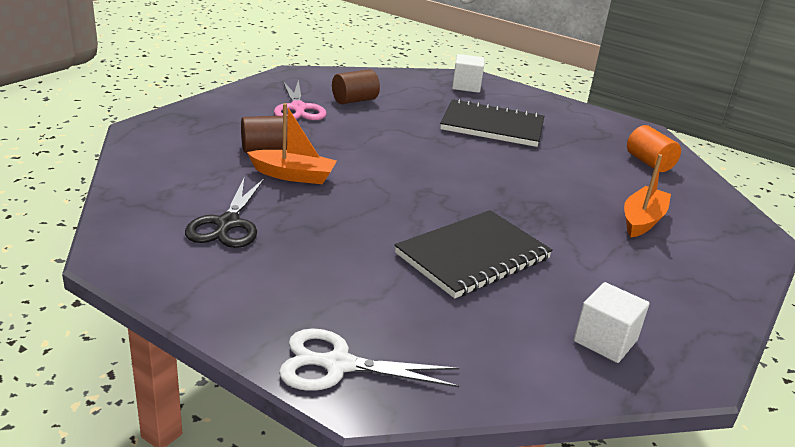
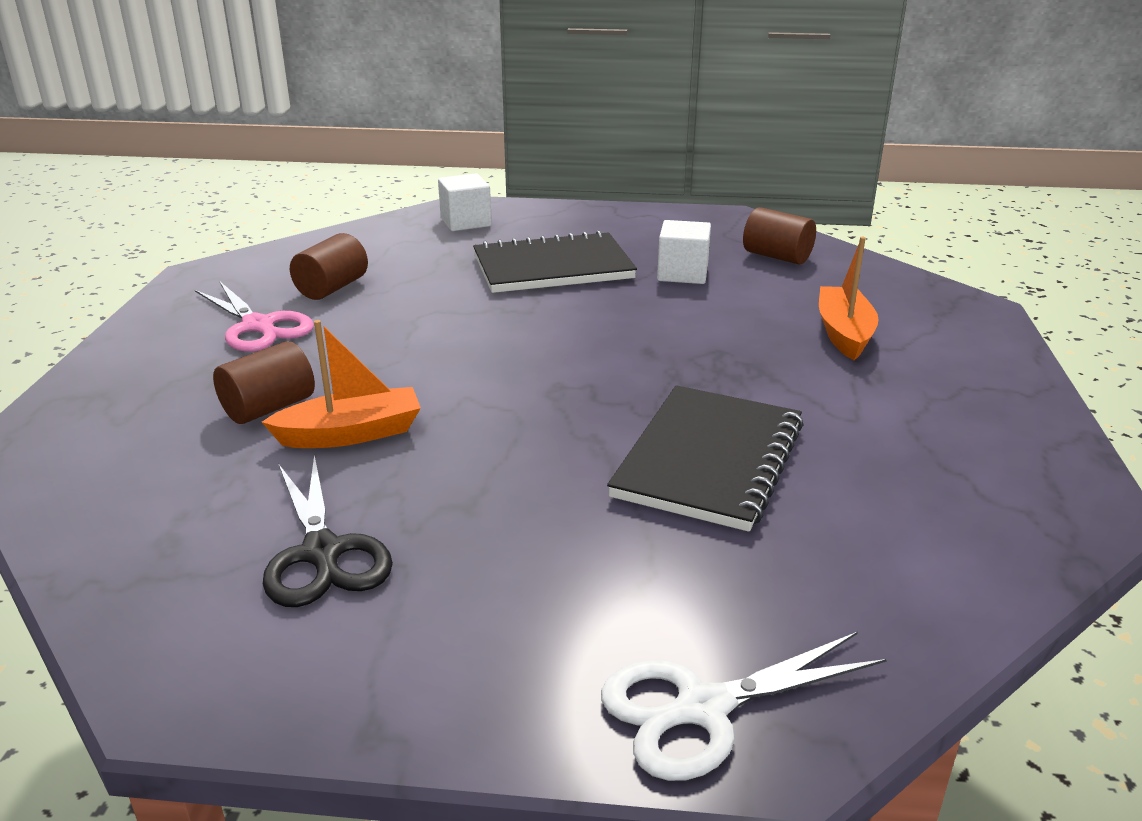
camera: 25 degrees left, 0 degrees up
(605, 341) = (966, 510): white cube -> white cube (682, 273)
(649, 163) = (777, 256): orange cylinder -> brown cylinder

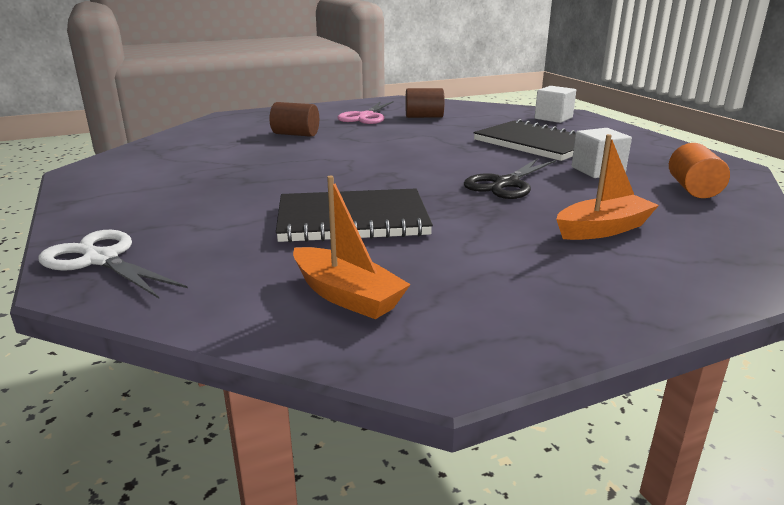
camera: 60 degrees right, 5 degrees down
(322, 553) = (187, 167): black scissors -> black scissors (505, 184)
(351, 434) = (289, 150): orange boat -> orange boat (346, 296)
(777, 256) = (693, 189): brown cylinder -> orange cylinder

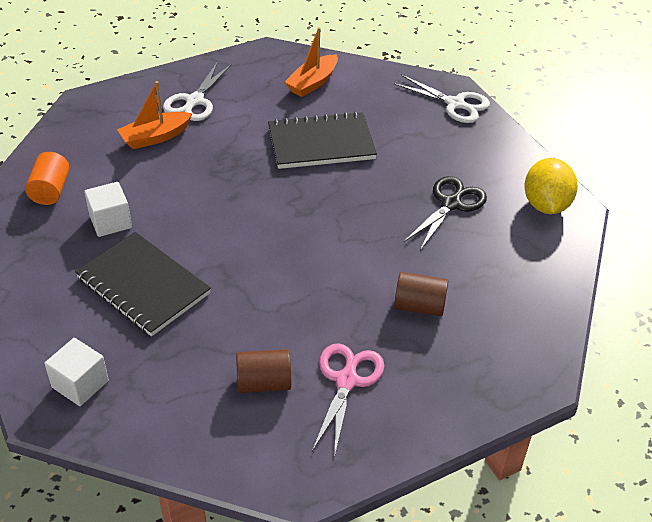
camera: 175 degrees right, 20 degrees up
(110, 173) = (545, 205): none -> yellow lemon
(346, 296) = (312, 83): orange boat -> orange boat turned 90 degrees counterclockwise
(505, 184) = (202, 195): black scissors -> black scissors (451, 204)
(570, 270) = (194, 101): none -> white scissors

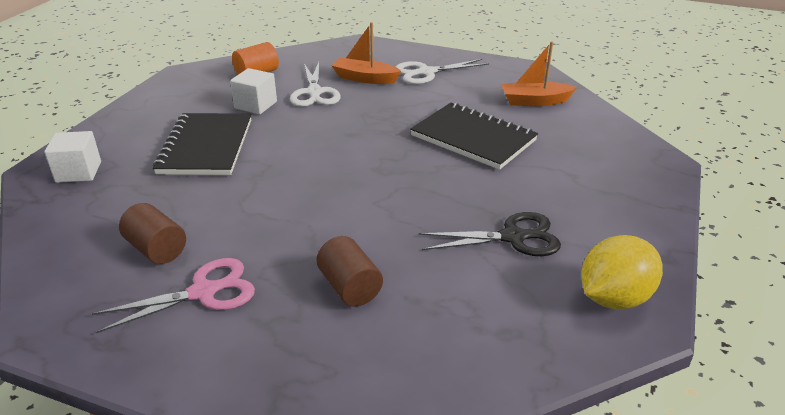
camera: 50 degrees right, 10 degrees down
(455, 104) = (647, 174): white scissors -> white scissors (314, 93)

